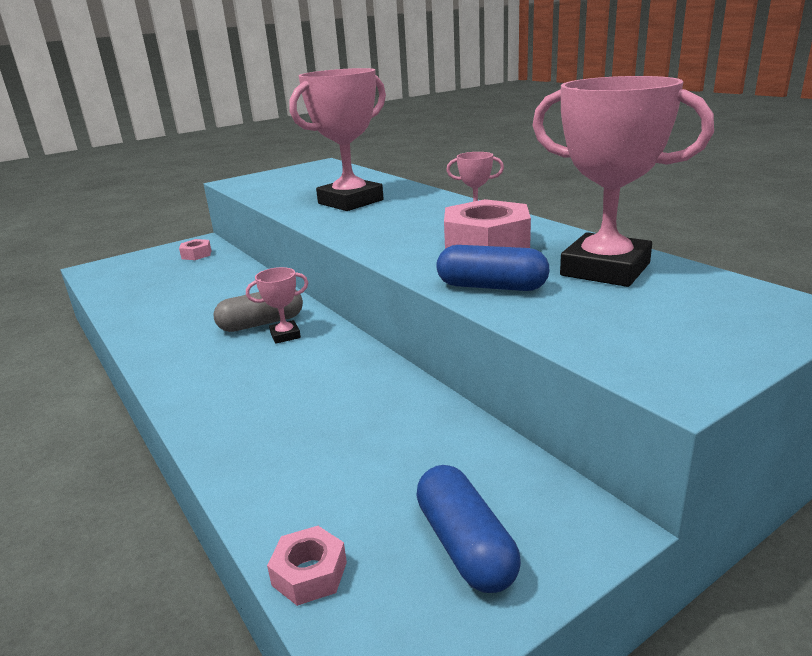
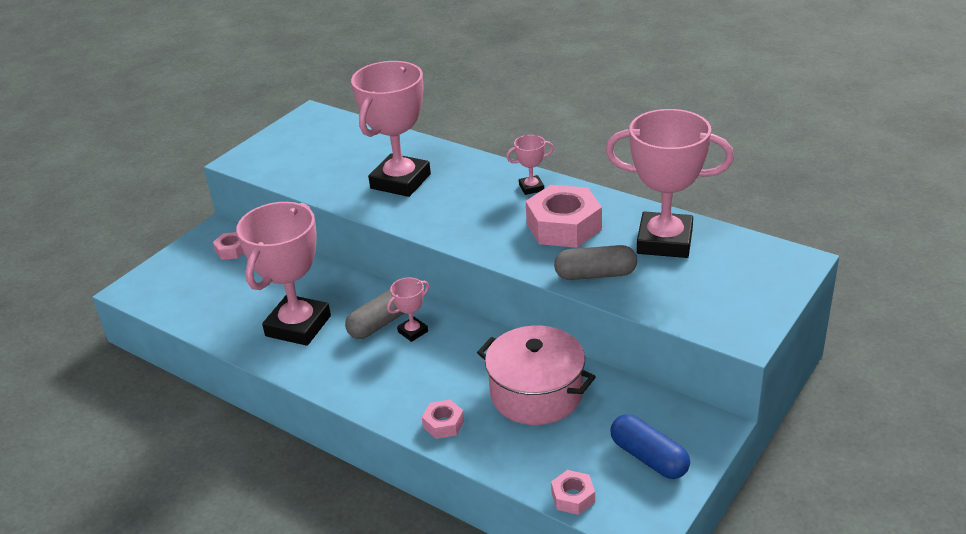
camera: 20 degrees left, 10 degrees up
(186, 313) = (298, 326): none -> pink trophy
(230, 430) = (443, 424): none -> pink nut
(366, 421) = (536, 393): none -> pink pot
(491, 287) = (595, 275): blue capsule -> grey capsule

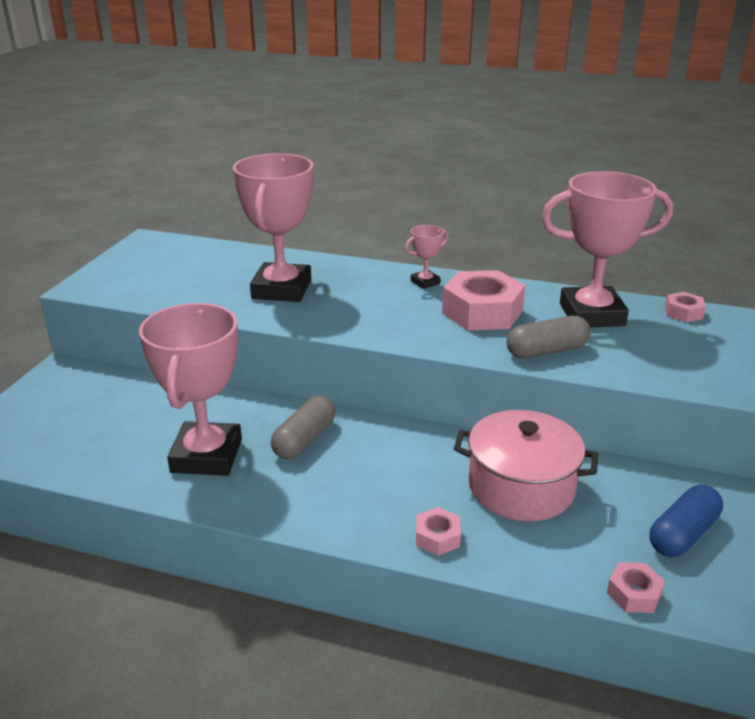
camera: 20 degrees left, 5 degrees down
(231, 250) = (88, 387): pink nut -> pink nut (683, 313)
(413, 332) = (346, 443): pink trophy -> none
(648, 458) = (683, 534): blue capsule -> blue capsule turned 75 degrees counterclockwise

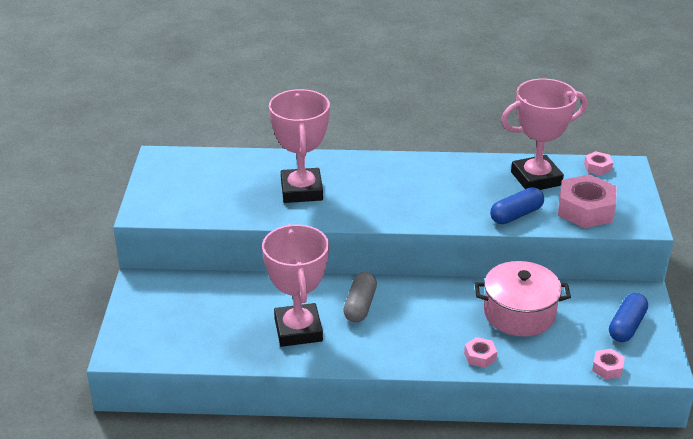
camera: 15 degrees left, 5 degrees up
(425, 282) = (406, 167): pink trophy -> none
(482, 312) = (459, 188): pink nut -> pink nut (585, 209)
(546, 351) = (516, 215): grey capsule -> blue capsule

